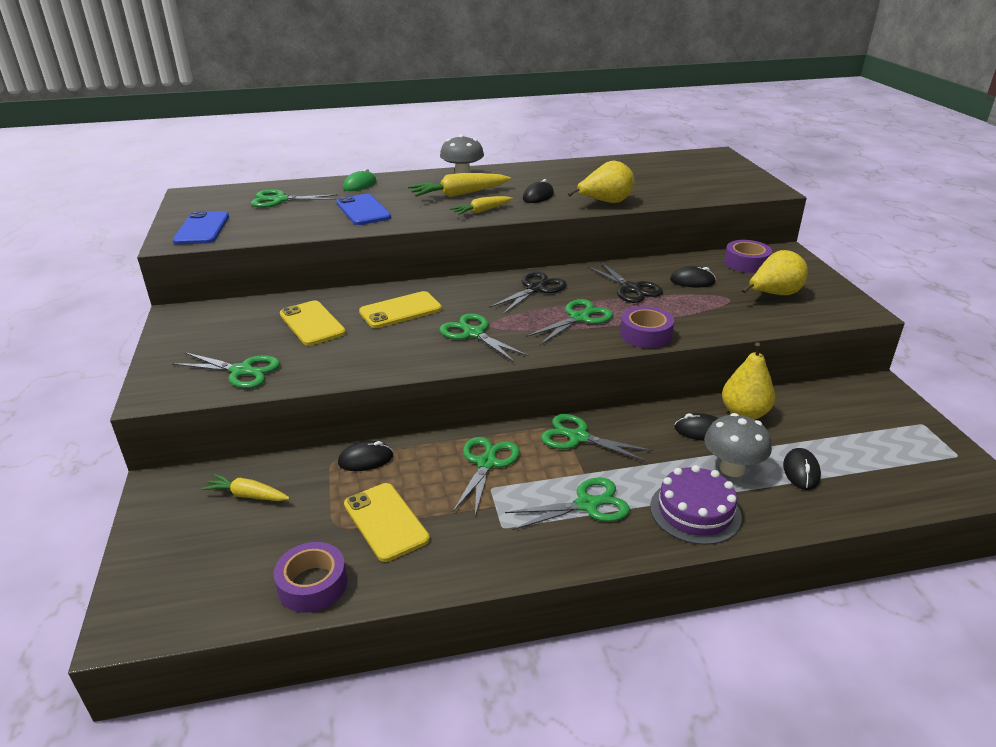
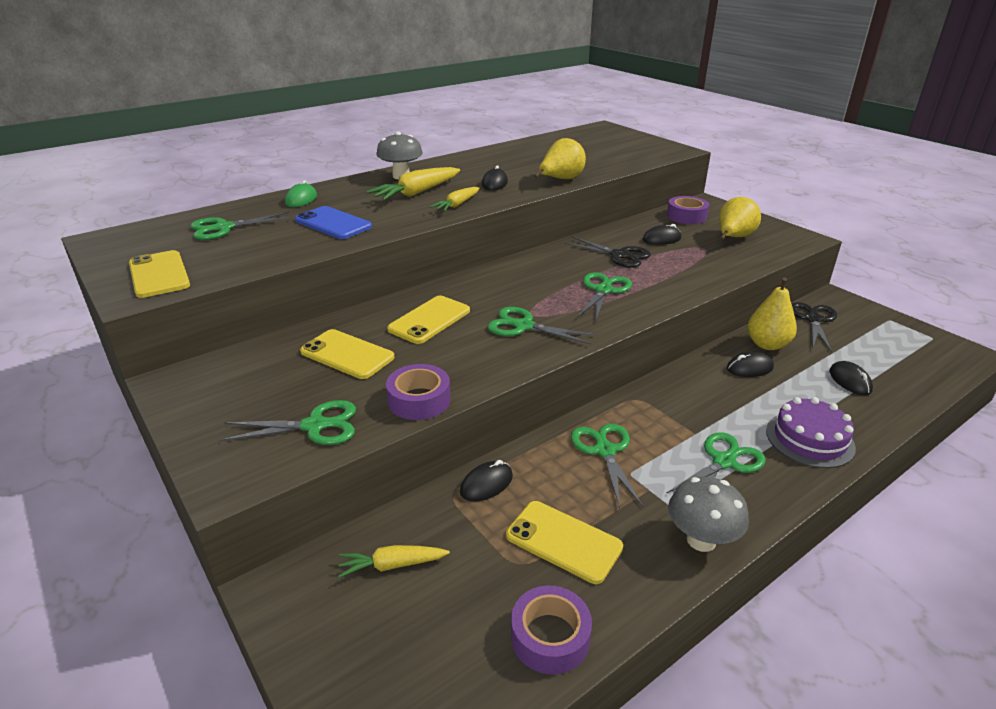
camera: 25 degrees left, 0 degrees up
(202, 229) = (159, 274): blue phone -> yellow phone
(535, 289) = (538, 272): black scissors -> black scissors (813, 319)
(578, 437) = (660, 402): green scissors -> none
(645, 334) = (672, 292): purple tape -> purple tape (419, 400)
(732, 469) = (801, 394): grey mushroom -> grey mushroom (701, 540)

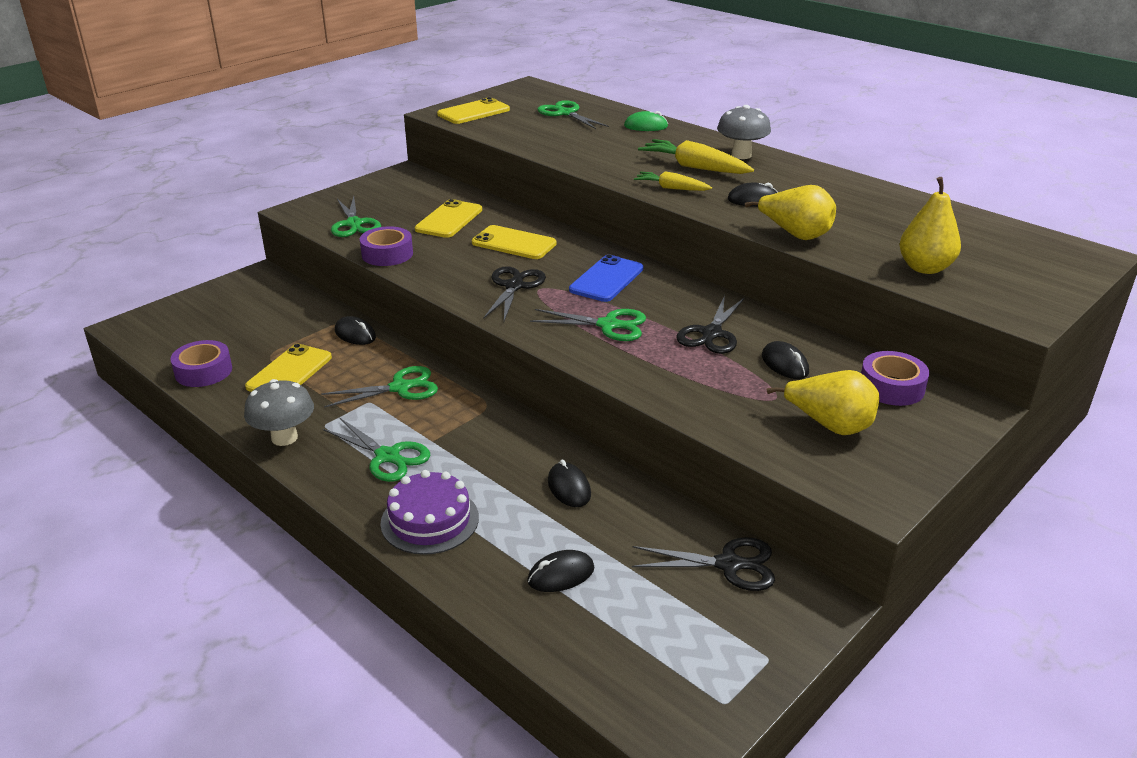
camera: 80 degrees right, 0 degrees up
(333, 223) = (594, 146): blue phone -> blue phone (606, 279)
(392, 565) = (274, 308): yellow carrot -> none
(524, 326) = (514, 286): green scissors -> black scissors
(767, 344) = (634, 508): yellow pear -> yellow pear (924, 268)

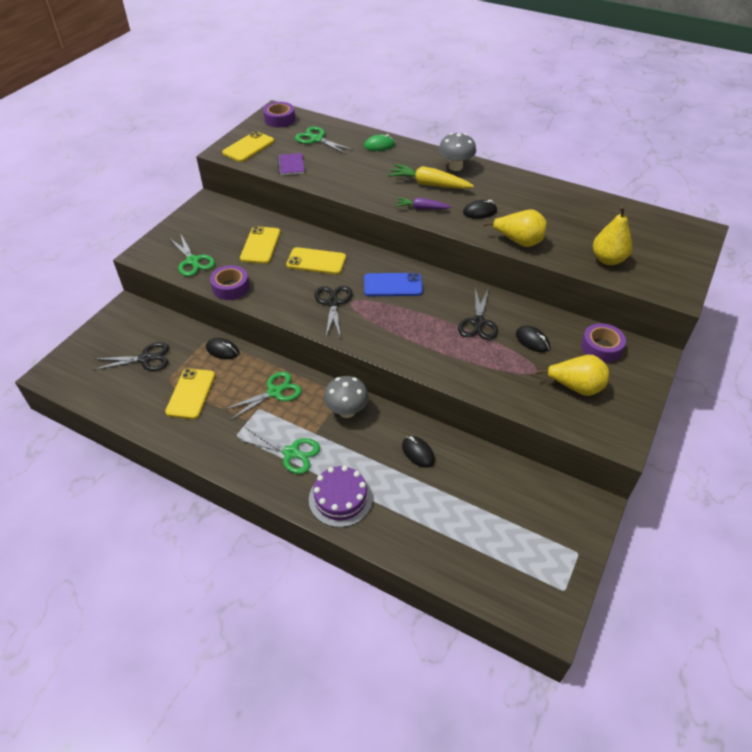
camera: 15 degrees left, 15 degrees up
(203, 371) = (128, 405): purple tape -> purple tape (279, 119)
(284, 438) = (214, 452): grey mushroom -> grey mushroom (346, 411)
(518, 132) = (291, 165): none -> purple notebook
(561, 575) = (438, 521): black mouse -> none
(606, 279) = (393, 285): blue phone -> blue phone turned 75 degrees clockwise
(608, 325) = (410, 327): green scissors -> none
(671, 188) = (422, 208): yellow carrot -> purple carrot
(728, 564) = (533, 490): black scissors -> black scissors (145, 359)

